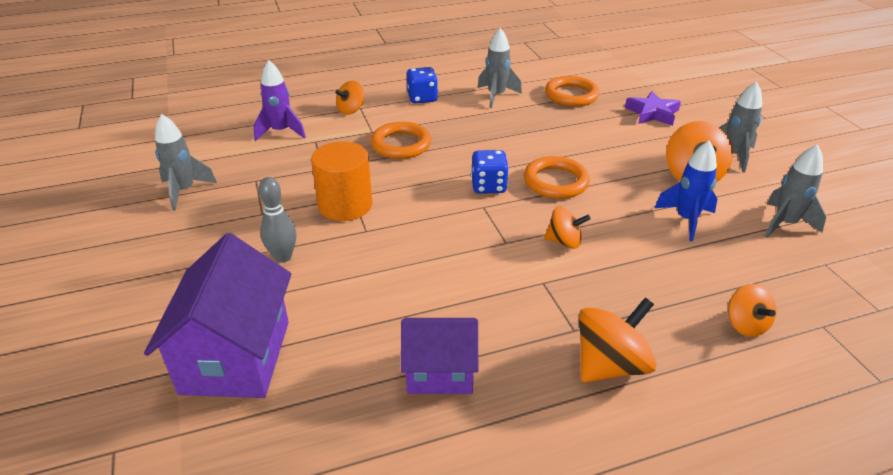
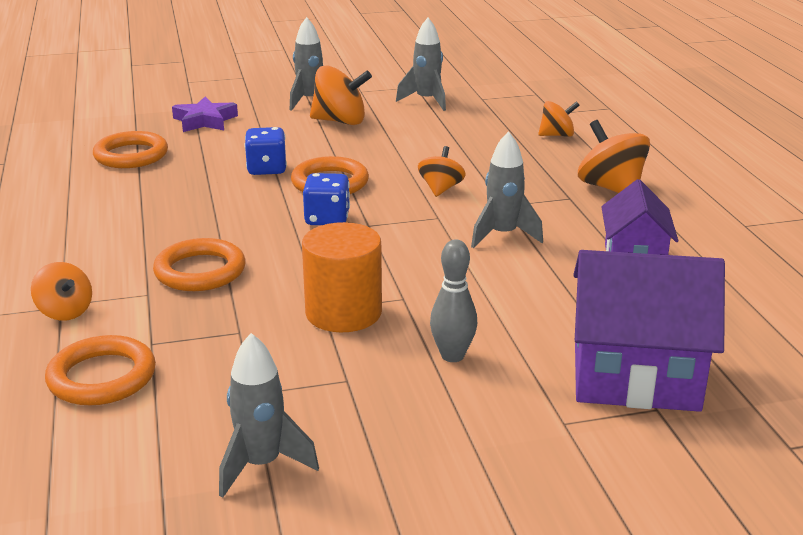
camera: 85 degrees left, 10 degrees down
(281, 132) = (102, 377): purple rocket -> orange ring
(422, 98) = (66, 252): blue dice -> blue dice (267, 169)
(496, 96) = (99, 199): grey rocket -> grey rocket (503, 235)
(686, 220) = (413, 134): blue rocket -> none

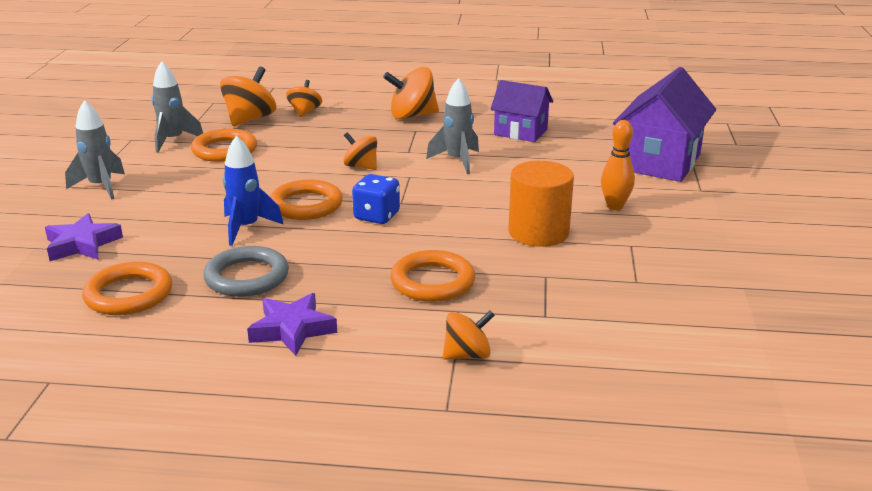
camera: 70 degrees left, 0 degrees up
(92, 226) = (292, 329): none -> purple star
(102, 377) = (591, 342): orange ring -> orange ring (224, 150)
(176, 189) = (247, 277): none -> grey ring
(261, 465) = (726, 288): grey rocket -> none
(267, 169) = (246, 228): blue dice -> blue rocket
(340, 121) = (173, 181): orange spinning top -> orange spinning top (250, 119)
(452, 356) = (615, 206): grey bowling pin -> orange bowling pin

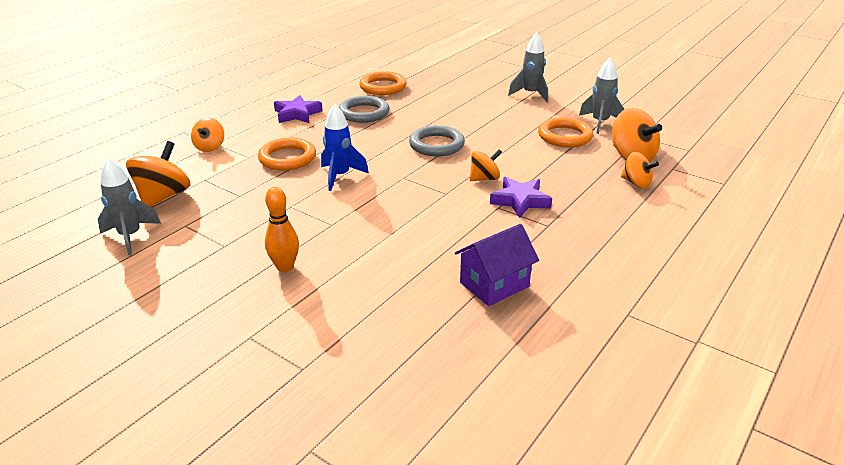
camera: 120 degrees right, 5 degrees up
(82, 244) = (453, 83): purple star -> purple star (520, 201)
(246, 228) = (424, 122): blue rocket -> blue rocket (340, 176)
(306, 205) = (436, 145): orange ring -> grey ring
(376, 216) = (392, 163): blue dice -> none
(412, 116) = (590, 234): orange spinning top -> orange spinning top (163, 196)
(457, 161) = (455, 223): grey rocket -> grey rocket (130, 236)
(538, 232) = (293, 214): orange cylinder -> none
(659, 162) = (333, 345): purple house -> none

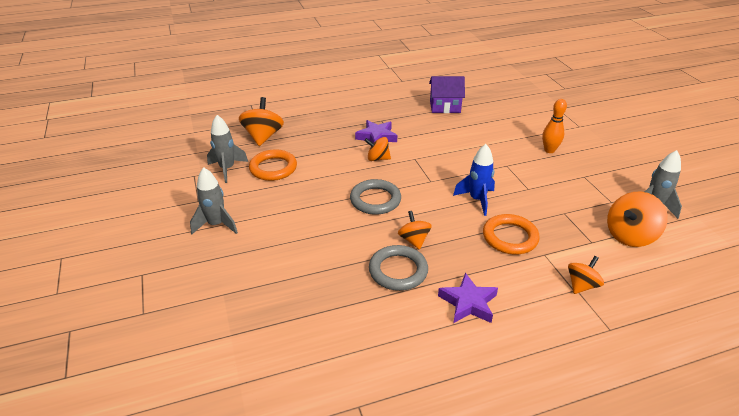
camera: 145 degrees left, 5 degrees up
(383, 87) = (335, 312): orange ring -> none
(636, 183) = (295, 121): orange spinning top -> orange spinning top (414, 240)

